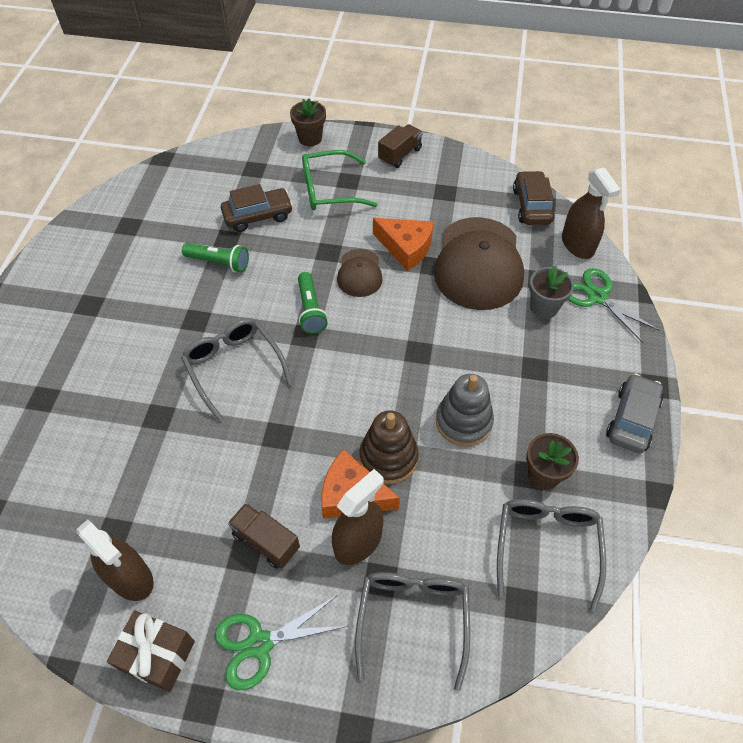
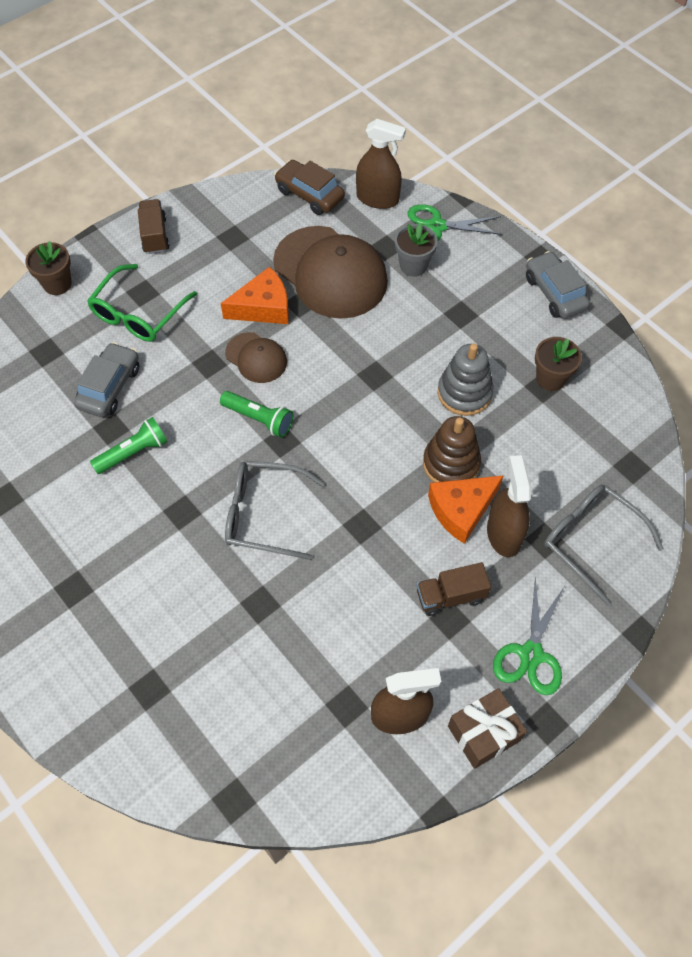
camera: 50 degrees left, 5 degrees up
(258, 216) = (109, 387): brown car -> grey car
(547, 547) = (605, 420): grey glasses -> none

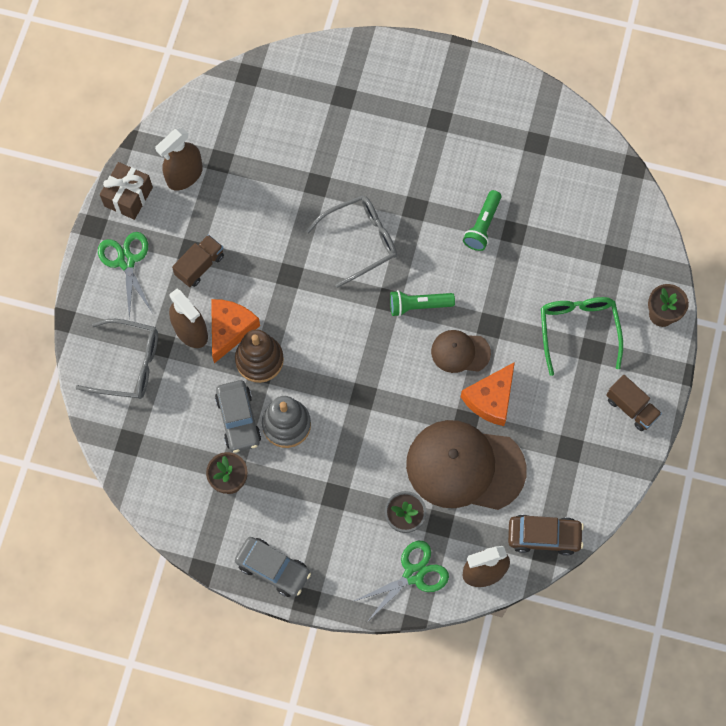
camera: 145 degrees right, 10 degrees up
(109, 387) = (543, 260): grey car -> grey car (238, 419)

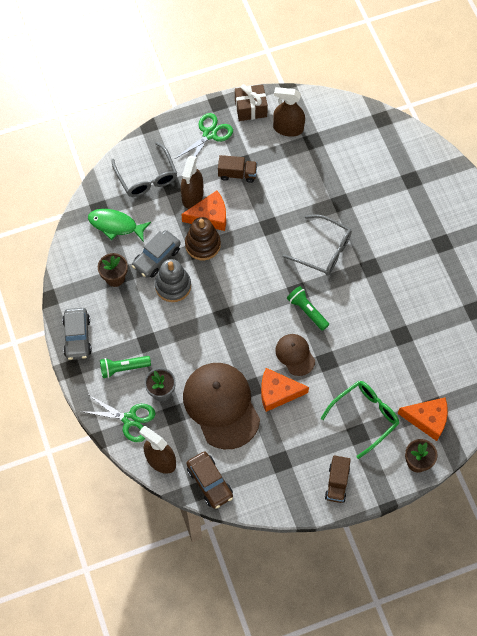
camera: 55 degrees right, 5 degrees down
(163, 437) = (115, 225): none -> green fish
(482, 225) = (391, 314): green flashlight -> green flashlight (123, 368)
(623, 272) = (427, 419): none -> orange cheese

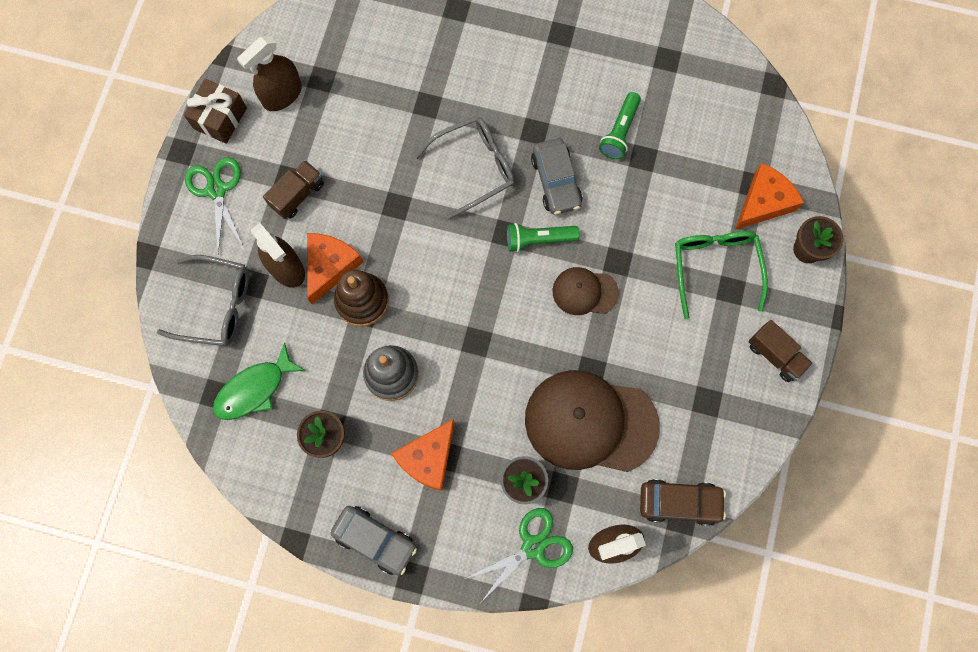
camera: 55 degrees left, 10 degrees up
(123, 368) = (459, 509): green flashlight -> green flashlight (620, 131)
(156, 258) = (338, 368): grey car -> grey car (556, 181)
(277, 392) = (619, 345): orange cheese -> orange cheese (428, 458)

